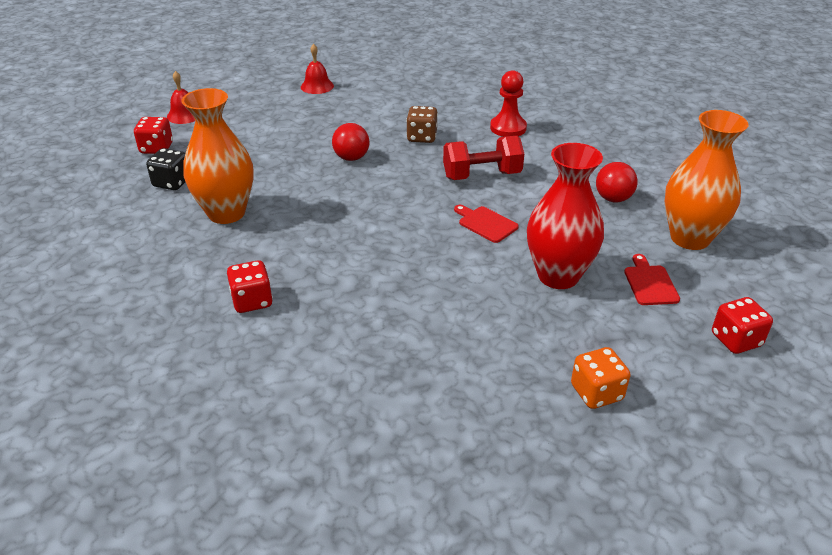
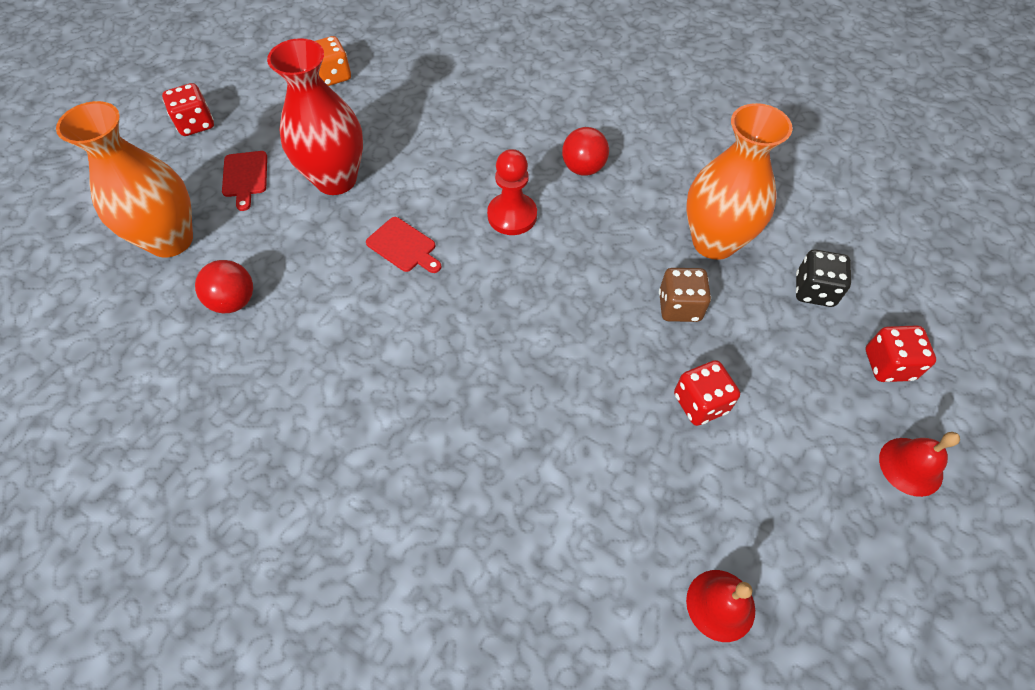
camera: 175 degrees right, 20 degrees up
(252, 301) = (631, 133): red dice -> red dice (700, 403)
(351, 158) = (591, 364): red ball -> red ball (583, 168)
(422, 137) = (491, 428): brown dice -> brown dice (679, 307)
(482, 175) = (401, 336): red dumbbell -> none
(508, 128) = (347, 469): red pawn -> red pawn (512, 215)

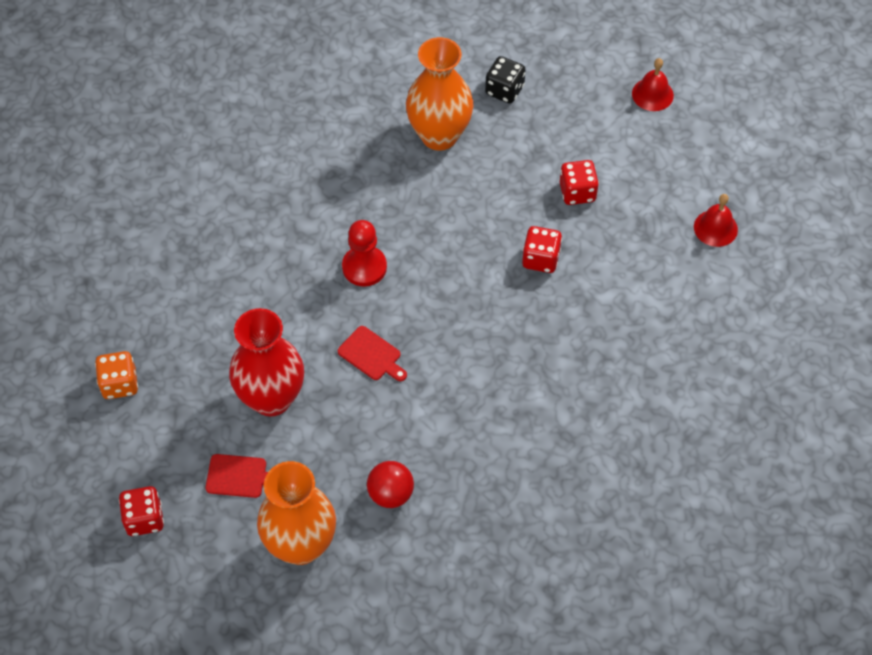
camera: 75 degrees left, 0 degrees up
(403, 246) = (371, 355): red cutting board -> red cutting board turned 75 degrees clockwise
(583, 168) = (328, 201): red ball -> none
(679, 307) = (493, 178): brown dice -> none
(888, 365) = (577, 73): red dice -> red dice (540, 259)

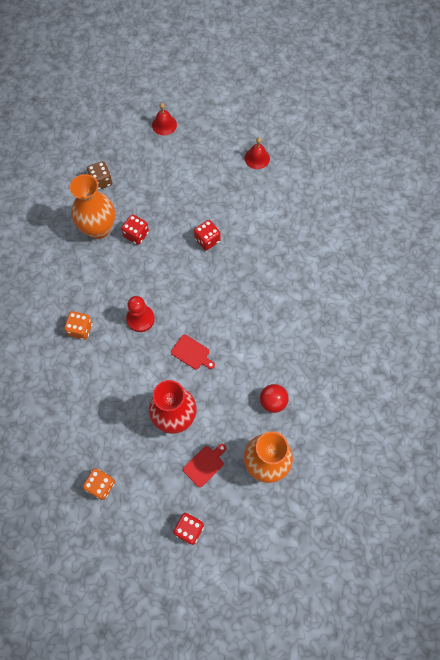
camera: 50 degrees left, 10 degrees up
(293, 216) = (80, 329): none -> orange dice
(371, 355) = (192, 353): red cutting board -> red cutting board turned 45 degrees clockwise
(504, 90) = (101, 181): black dice -> brown dice
(577, 192) = (186, 196): red dice -> red dice (136, 234)

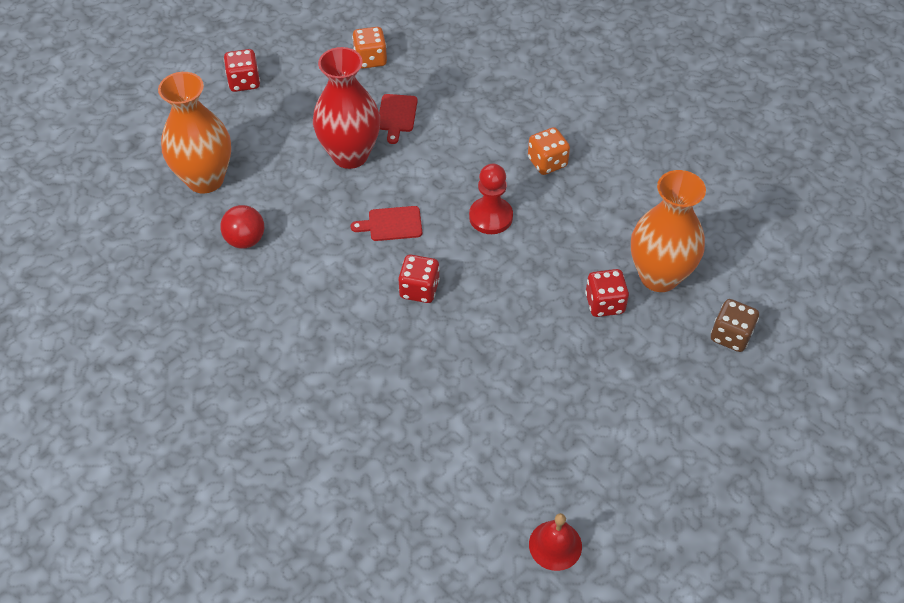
camera: 140 degrees right, 15 degrees down
(164, 125) = (750, 488): red bell -> none
(205, 465) = (275, 137): red cutting board -> red cutting board (397, 115)
(207, 240) = (505, 364): red dice -> red dice (419, 289)

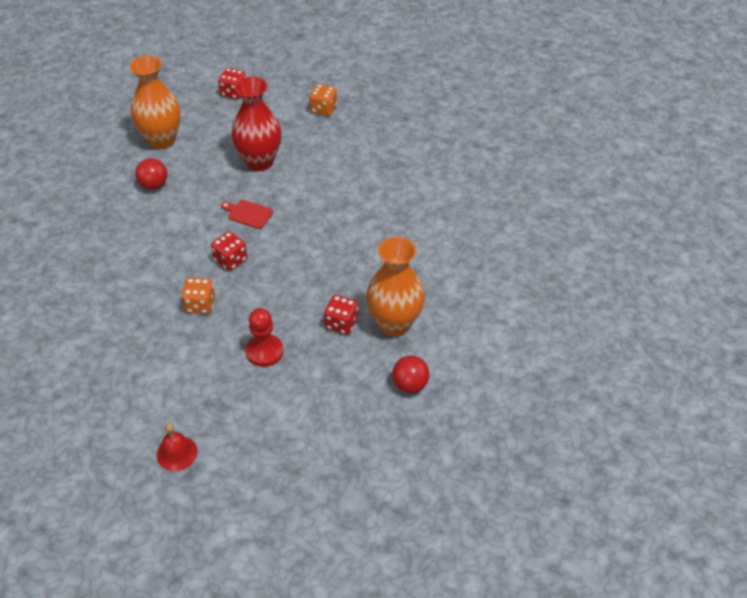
camera: 30 degrees right, 5 degrees down
(397, 115) = (310, 150): red cutting board -> none
(490, 217) = (314, 237): red pawn -> red pawn (264, 351)
(547, 162) = (382, 219): orange dice -> orange dice (200, 305)
(730, 336) = (410, 385): brown dice -> red ball

